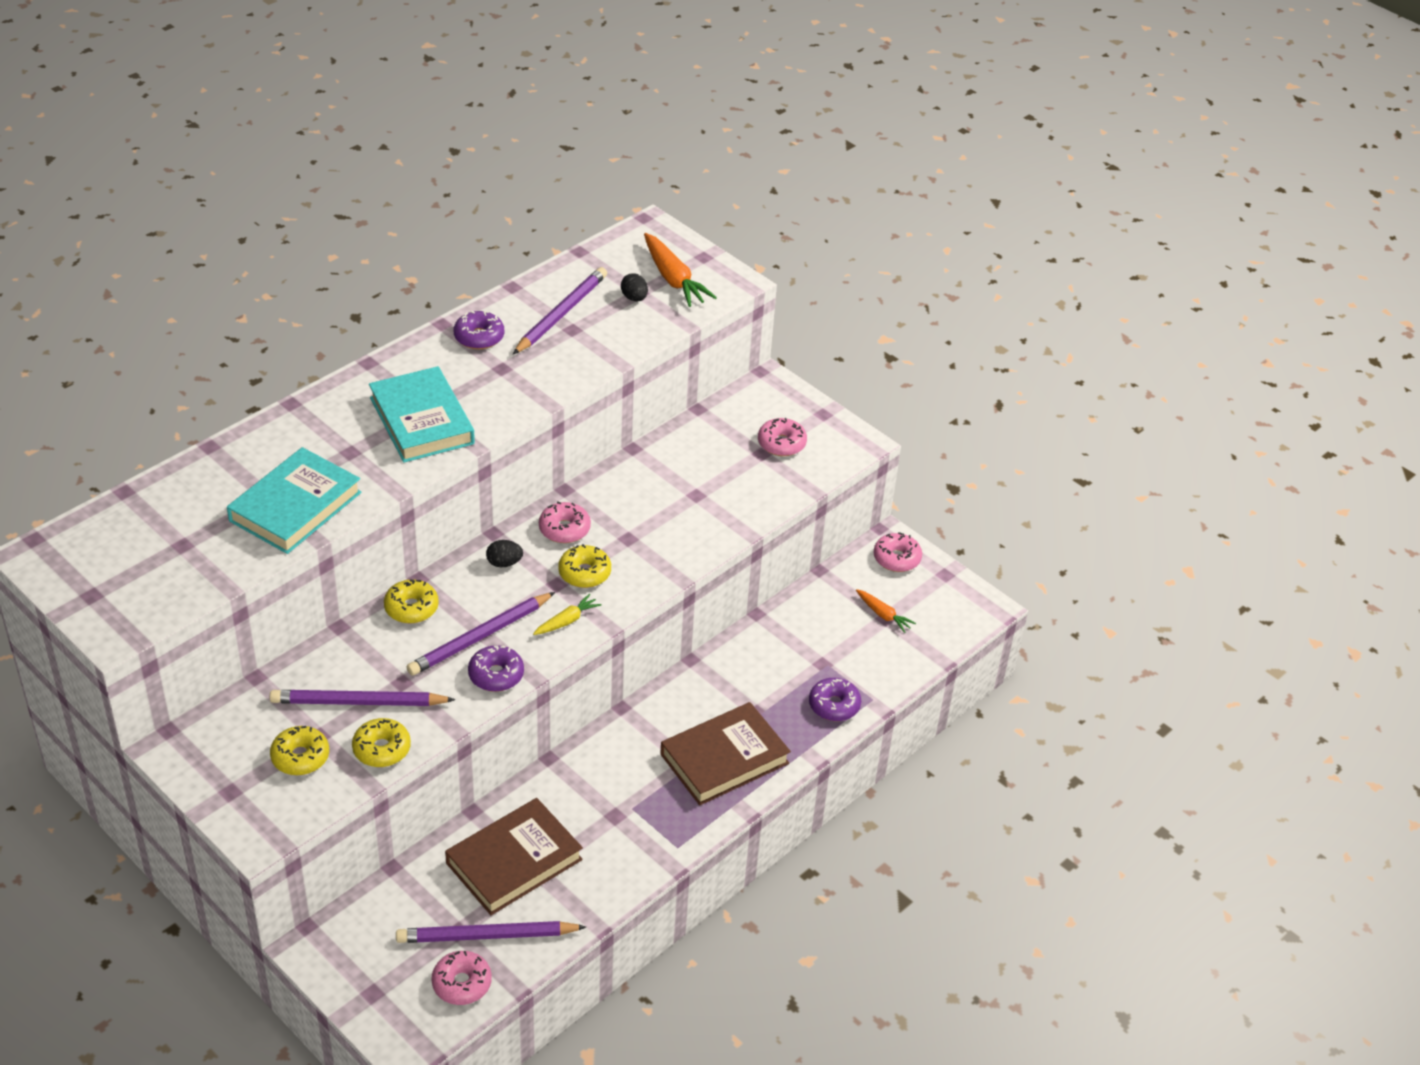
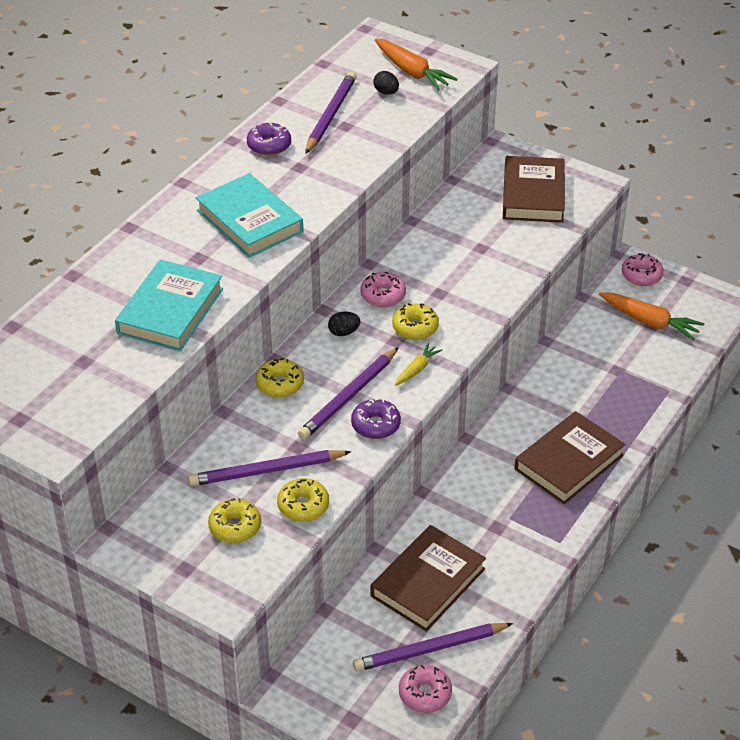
camera: 10 degrees left, 0 degrees up
(781, 443) = (533, 194): pink donut -> brown book
(834, 705) = (640, 401): purple donut -> none
(883, 615) = (649, 322): orange carrot -> orange carrot, size x1.77

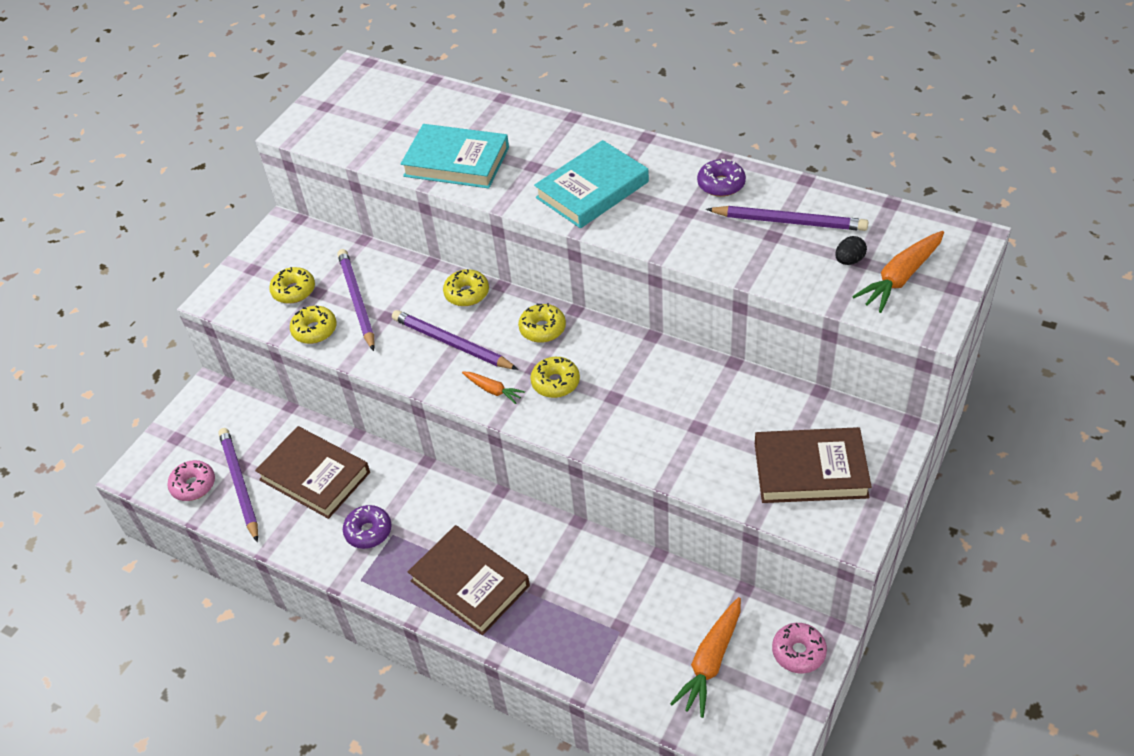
camera: 90 degrees right, 5 degrees up
(344, 332) = (542, 329): black egg -> yellow donut
(375, 425) = (414, 367): purple donut -> purple donut (368, 531)
(383, 295) = (602, 352): pink donut -> none
(417, 369) = (493, 390): yellow carrot -> orange carrot

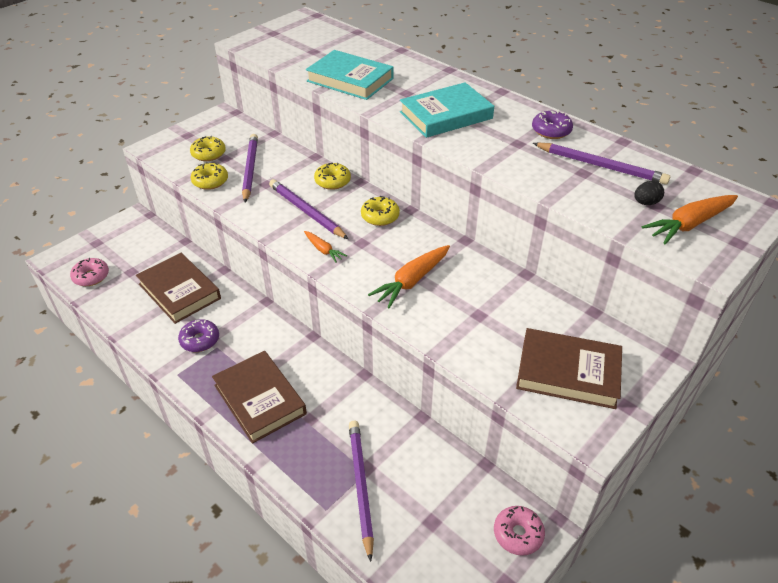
camera: 10 degrees right, 5 degrees down
(240, 485) = (123, 284): purple pencil -> purple pencil (361, 486)
(555, 382) = (375, 256): yellow donut -> none
(710, 661) = (436, 520): orange carrot -> orange carrot (412, 281)

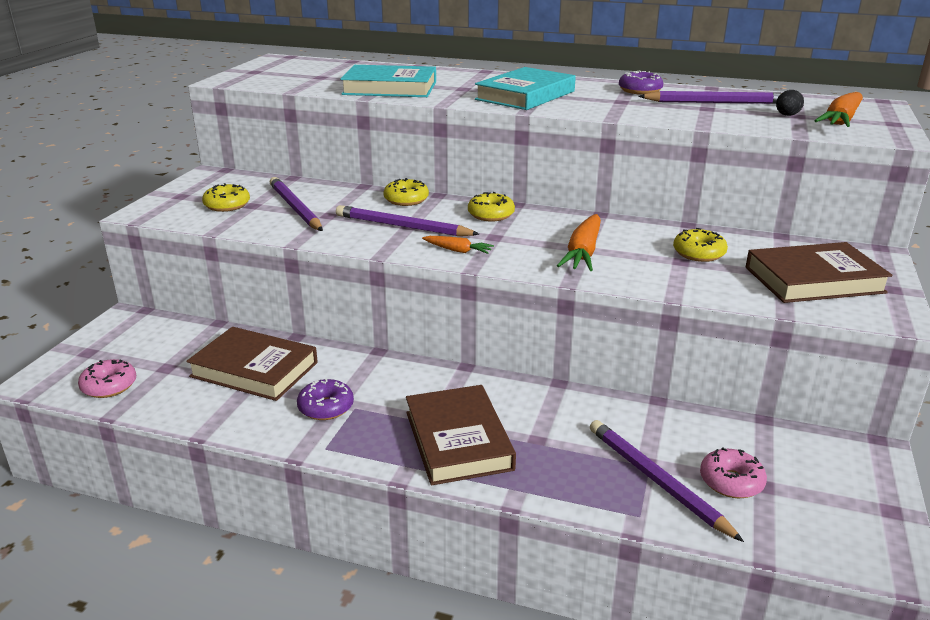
camera: 25 degrees left, 15 degrees down
(210, 181) = (254, 225): yellow donut -> yellow donut (698, 253)
(259, 399) = (458, 440): brown book -> brown book turned 45 degrees clockwise
(518, 534) = (856, 465): pink donut -> pink donut (731, 482)

